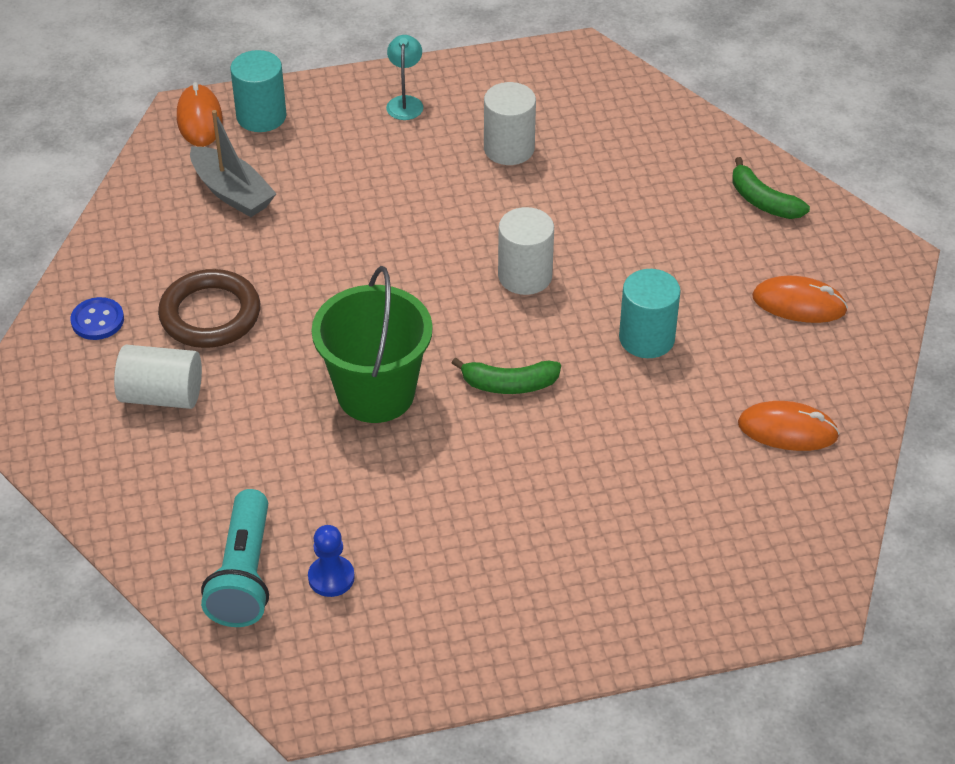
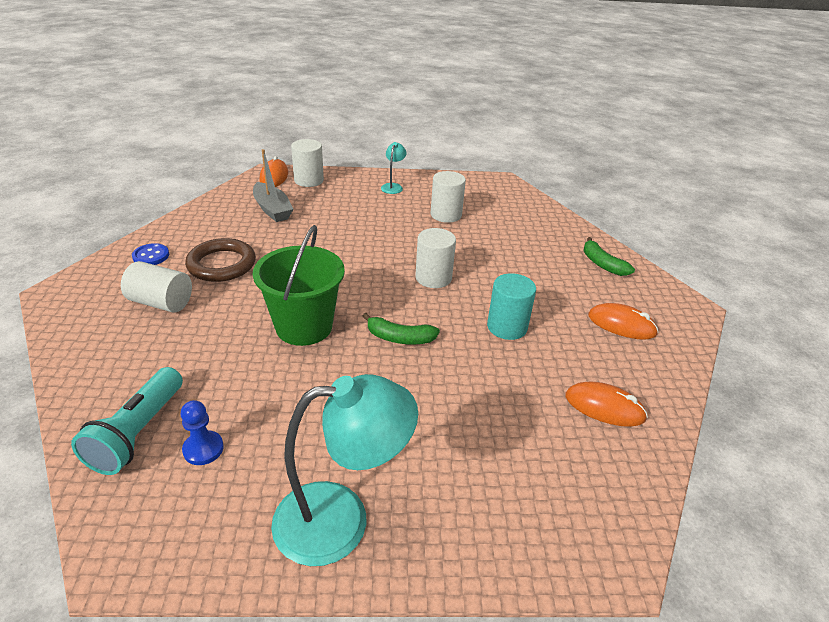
camera: 10 degrees right, 10 degrees down
(261, 116) = (309, 180): turquoise cylinder -> white cylinder
(519, 619) = (341, 519): none -> turquoise lamp

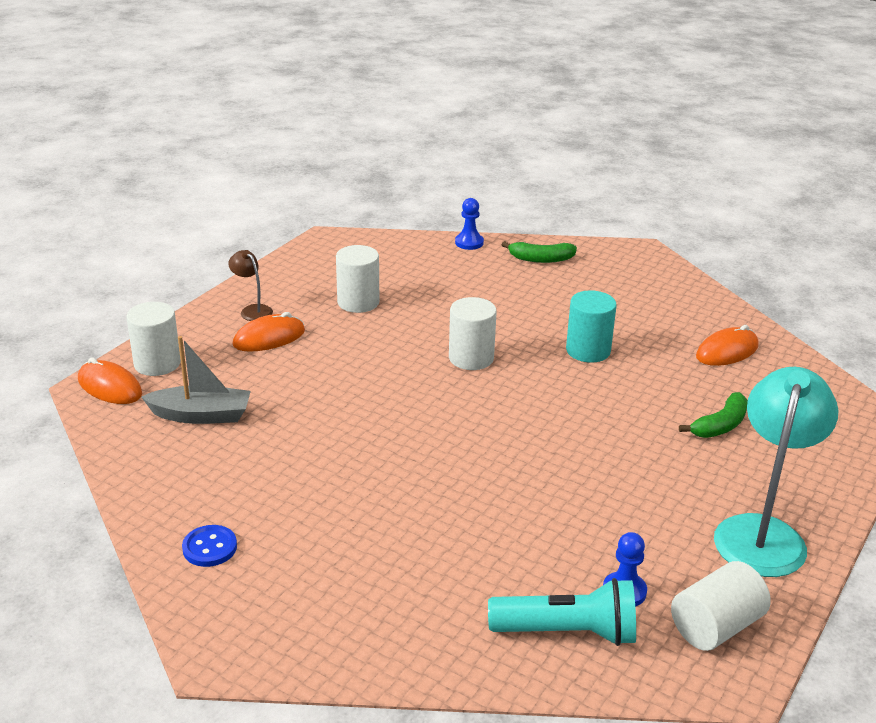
camera: 55 degrees left, 5 degrees down
(137, 433) = (568, 632): turquoise flashlight -> turquoise flashlight turned 45 degrees counterclockwise
(161, 302) = (334, 563): white cylinder -> white cylinder (716, 626)
(221, 264) = (295, 493): brown ring -> none
(304, 327) = (481, 469): green bucket -> none
(393, 186) = (252, 310): turquoise lamp -> brown lamp
(400, 338) = (552, 416): green banana -> green banana (720, 425)
(577, 228) = (469, 243): none -> blue pawn
(621, 325) = (635, 294): orange mouse -> orange mouse (269, 338)

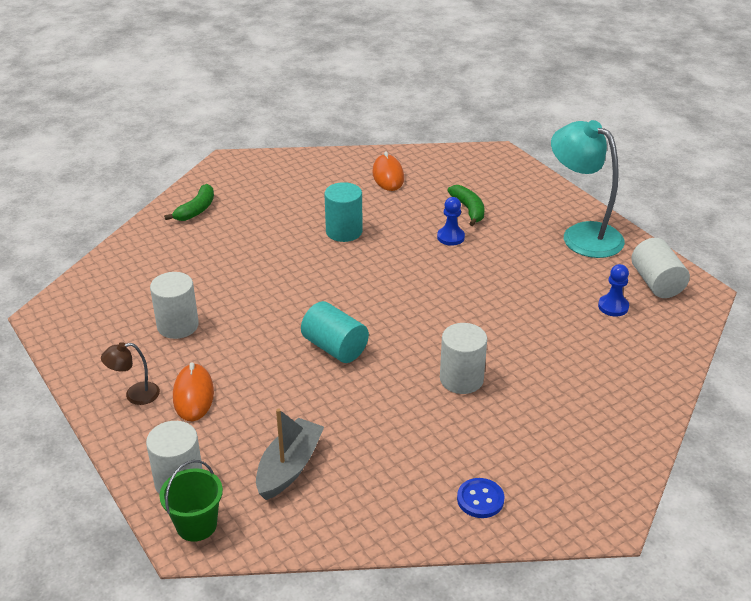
camera: 65 degrees left, 5 degrees up
(110, 387) = (196, 525): orange mouse -> green bucket
(387, 396) = (335, 347): none -> turquoise cylinder
(469, 243) = (134, 237): blue pawn -> blue pawn (450, 237)
(471, 358) = (312, 289): white cylinder -> white cylinder (461, 379)
(568, 632) = (642, 342): turquoise flashlight -> none

